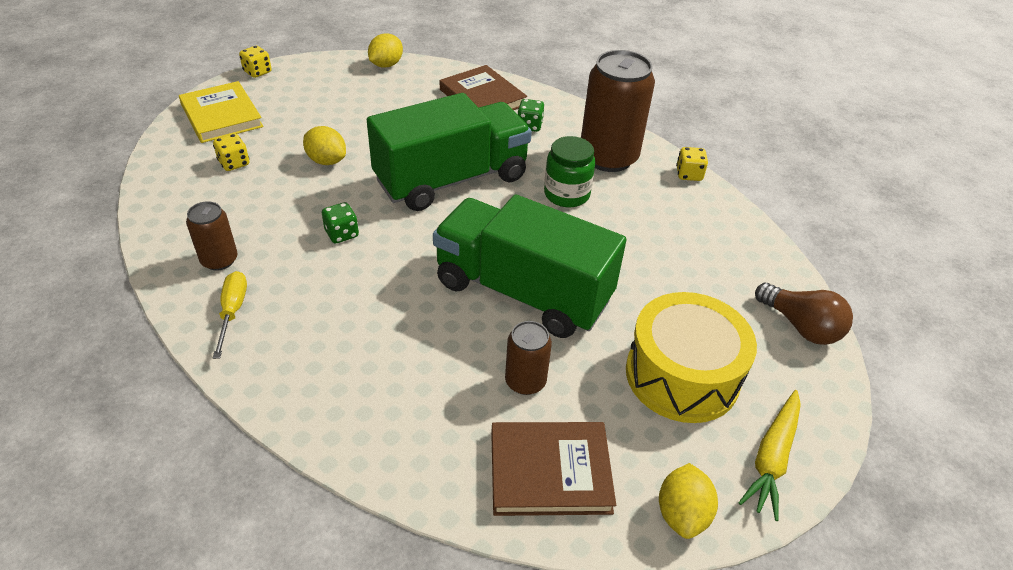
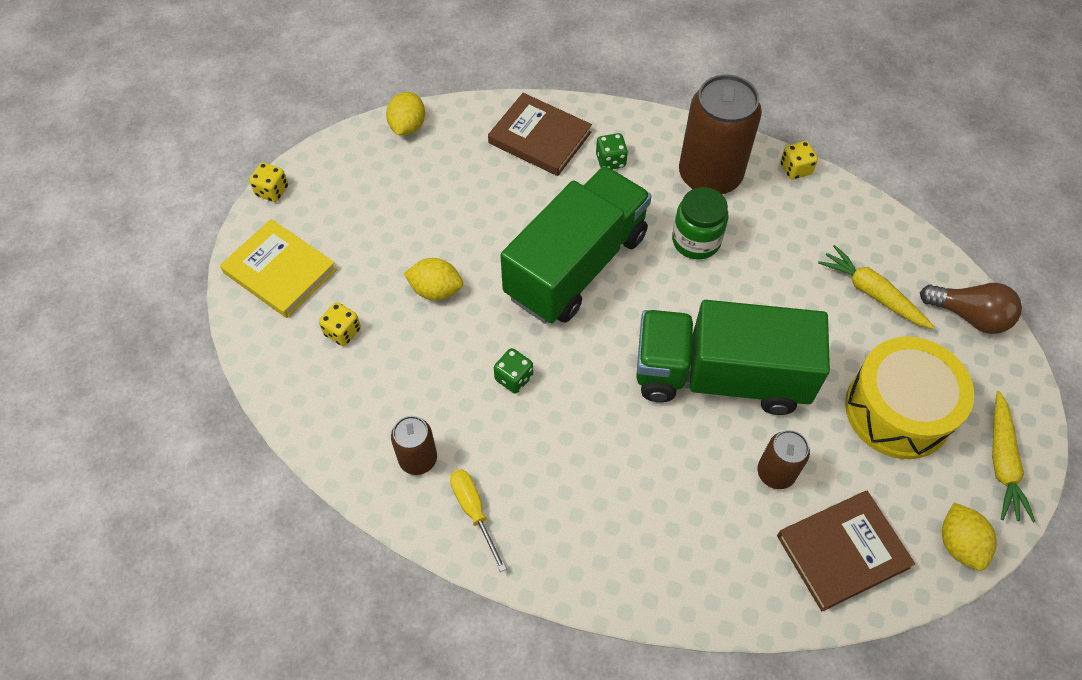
camera: 20 degrees left, 15 degrees up
(709, 278) = (872, 293): none -> yellow carrot

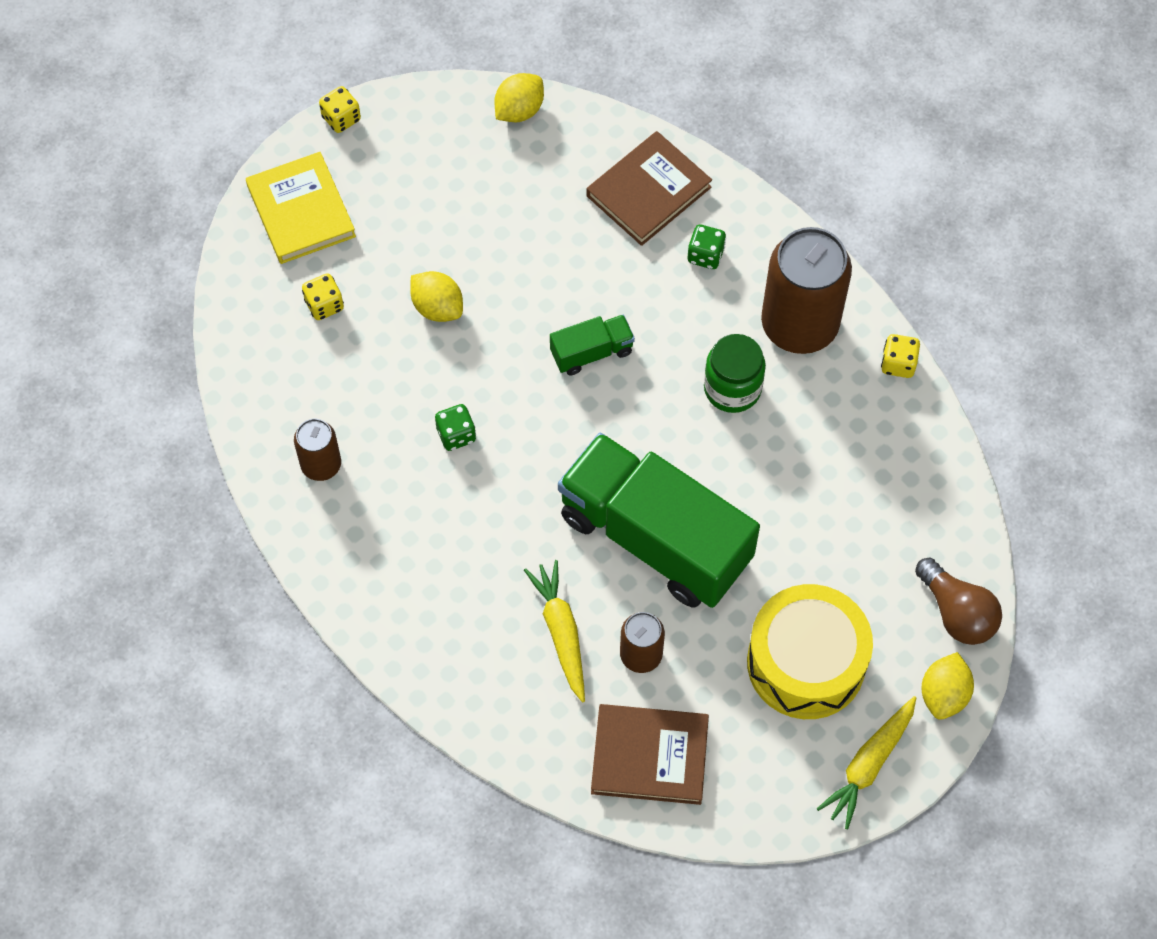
camera: 30 degrees right, 5 degrees up
(474, 511) = (341, 539): yellow screwdriver -> none
(539, 138) = (648, 191): brown book -> brown book turned 75 degrees clockwise
(576, 265) = (591, 352): green truck -> green truck, size x0.43
(872, 293) = (874, 537): yellow carrot -> yellow carrot (561, 632)
(959, 544) = (764, 810): yellow lemon -> yellow lemon (944, 694)

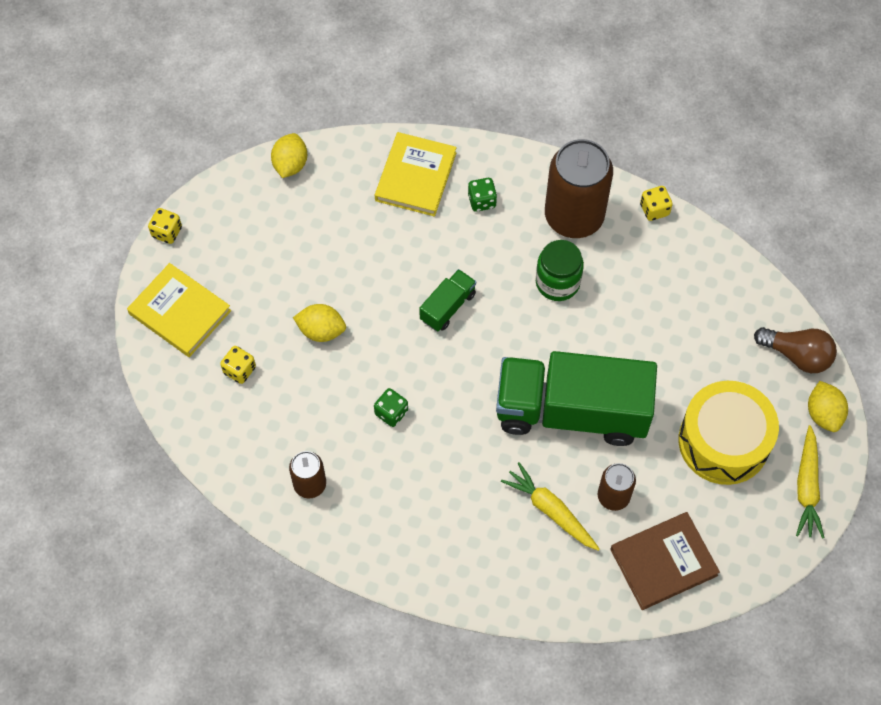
camera: 30 degrees left, 0 degrees up
(648, 191) = (415, 176): brown book -> yellow book

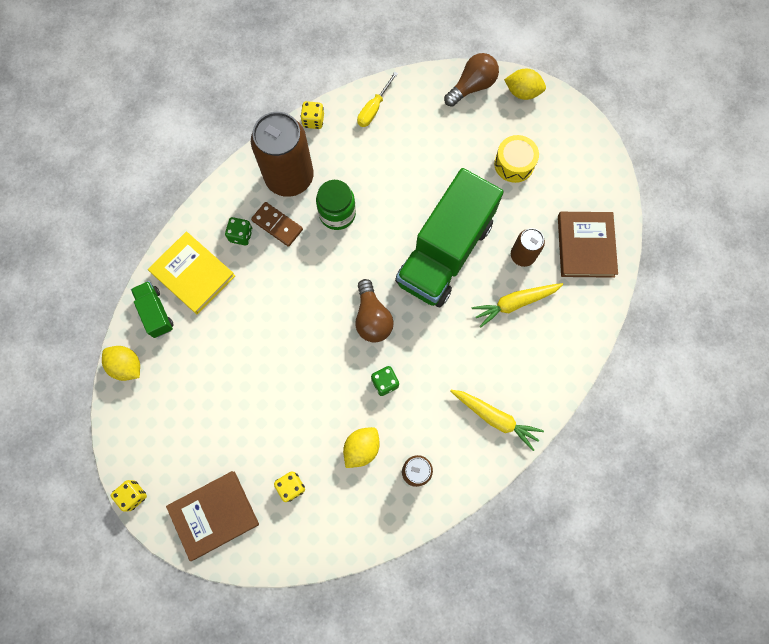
camera: 65 degrees left, 10 degrees up
(180, 312) = (214, 515): yellow book -> brown book
(321, 330) = (289, 406): yellow lemon -> yellow lemon (361, 448)
(448, 307) = (317, 301): green truck -> green truck (156, 313)
(456, 369) = (372, 318): none -> brown light bulb
(512, 230) = (277, 225): none -> brown domino
(706, 264) = (374, 109): none -> yellow screwdriver
(723, 441) = (514, 164): yellow drum -> yellow drum, size x0.58
(807, 487) = (570, 129): yellow carrot -> yellow carrot (495, 418)

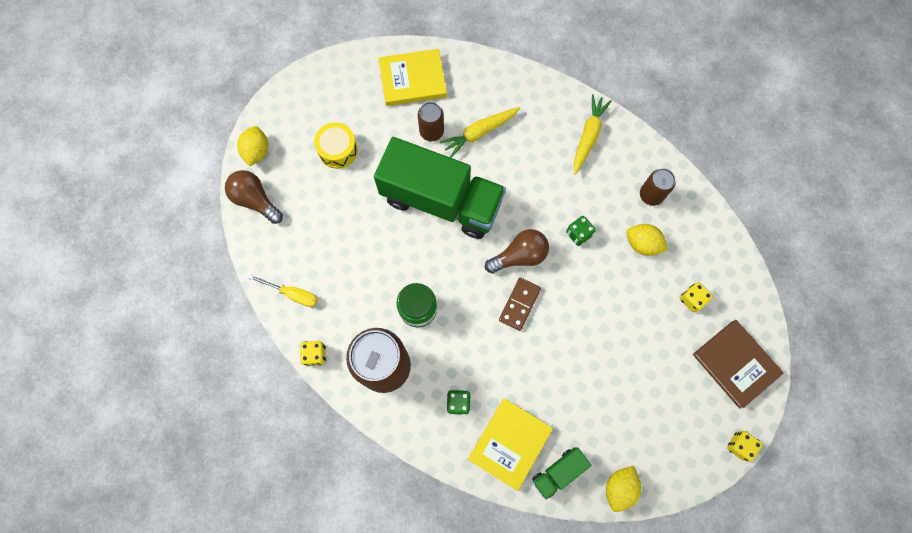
camera: 100 degrees left, 0 degrees up
(277, 225) = (440, 367): brown domino -> brown domino (519, 304)
(515, 303) = (479, 133): yellow carrot -> yellow carrot turned 90 degrees clockwise
(585, 246) = (412, 80): brown book -> yellow book

